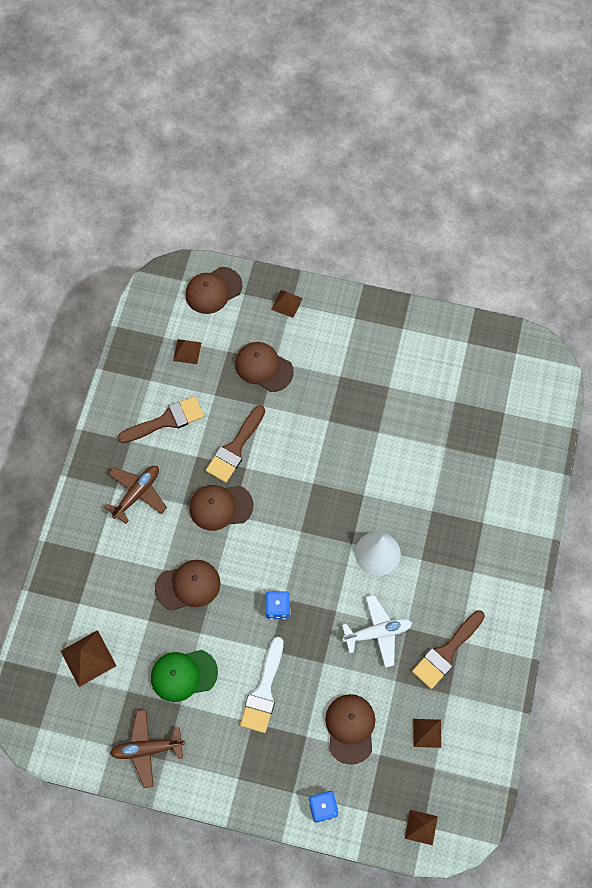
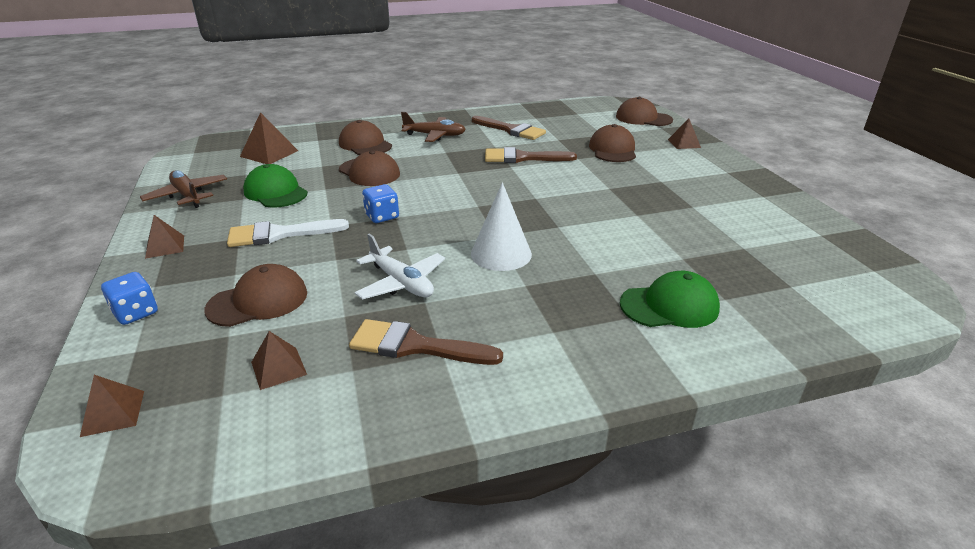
camera: 60 degrees right, 35 degrees down
(187, 351) = (579, 122): brown pyramid -> brown pyramid (165, 246)
(220, 507) = (460, 166): brown cap -> brown cap (365, 144)
(485, 494) = (669, 306): none -> green cap

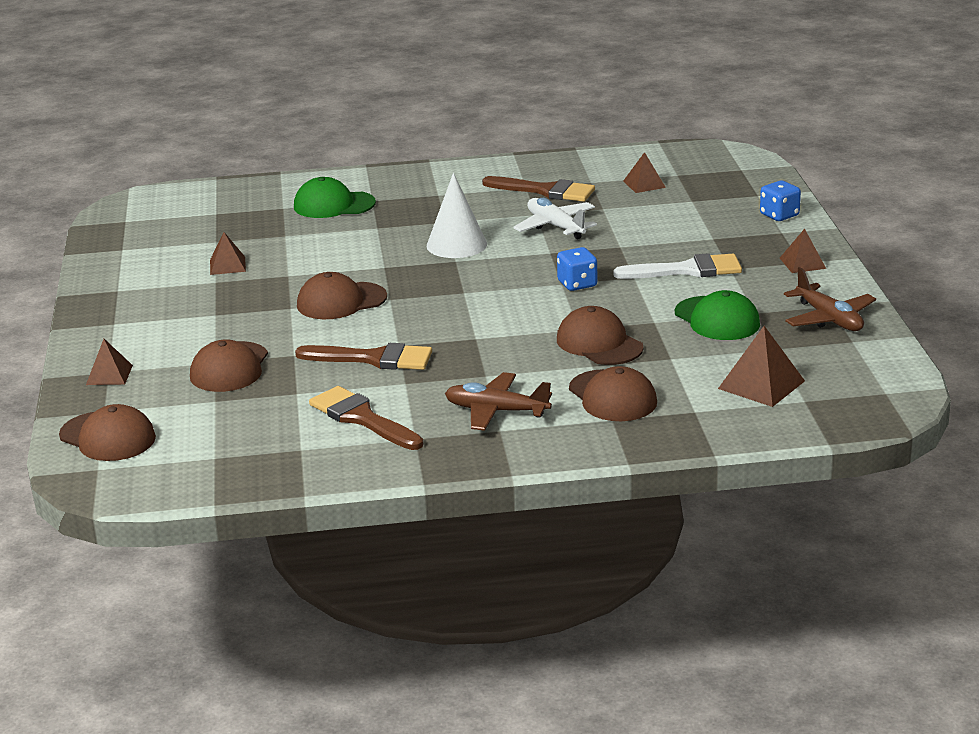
camera: 170 degrees left, 5 degrees down
(113, 413) = (744, 170): brown pyramid -> brown pyramid (227, 265)
(258, 301) = (679, 219): brown cap -> brown cap (341, 301)

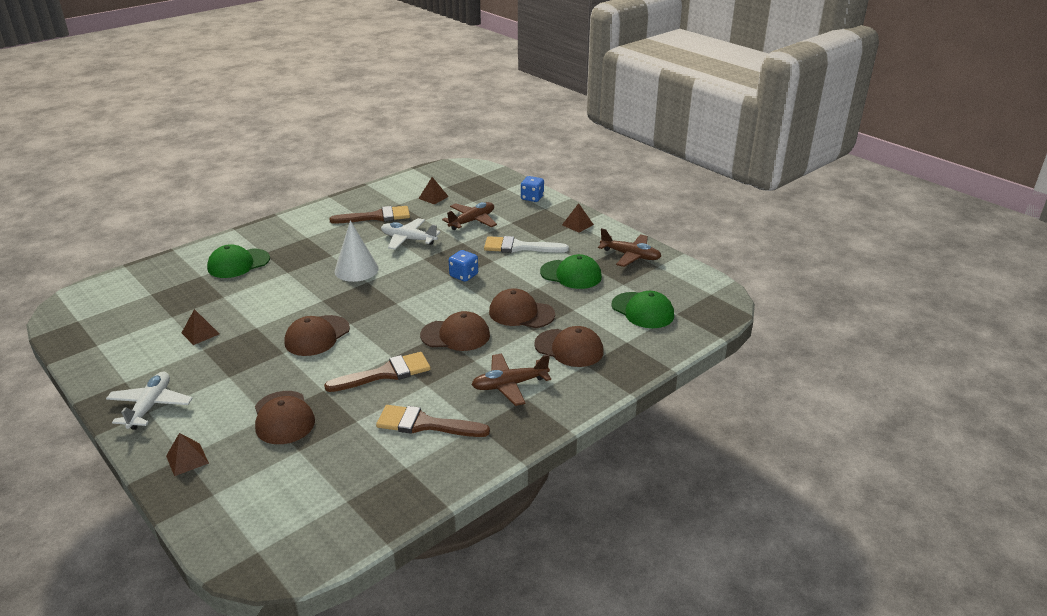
camera: 35 degrees left, 5 degrees up
(107, 437) = (238, 517): brown cap -> brown cap (455, 335)
(119, 319) = (150, 406): none -> white plane
(661, 225) = (472, 221): none -> brown plane
(687, 270) = (519, 247): white brush -> white brush turned 135 degrees counterclockwise
(761, 384) = (642, 310): brown pyramid -> green cap

